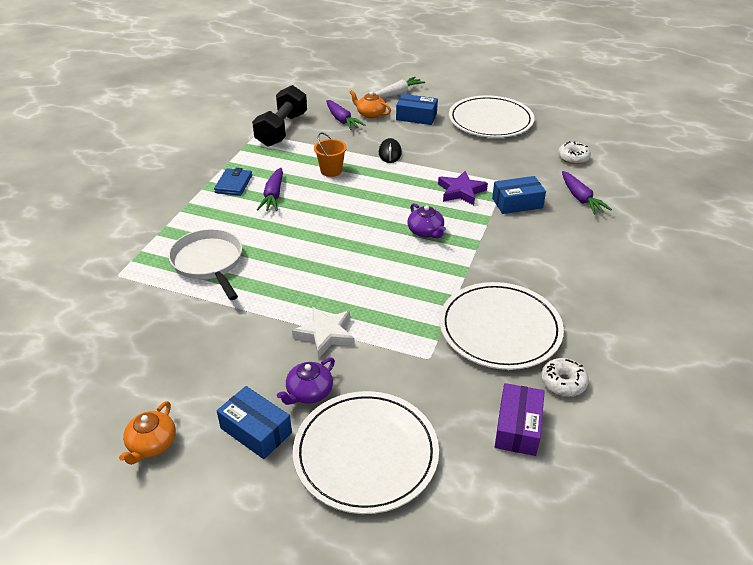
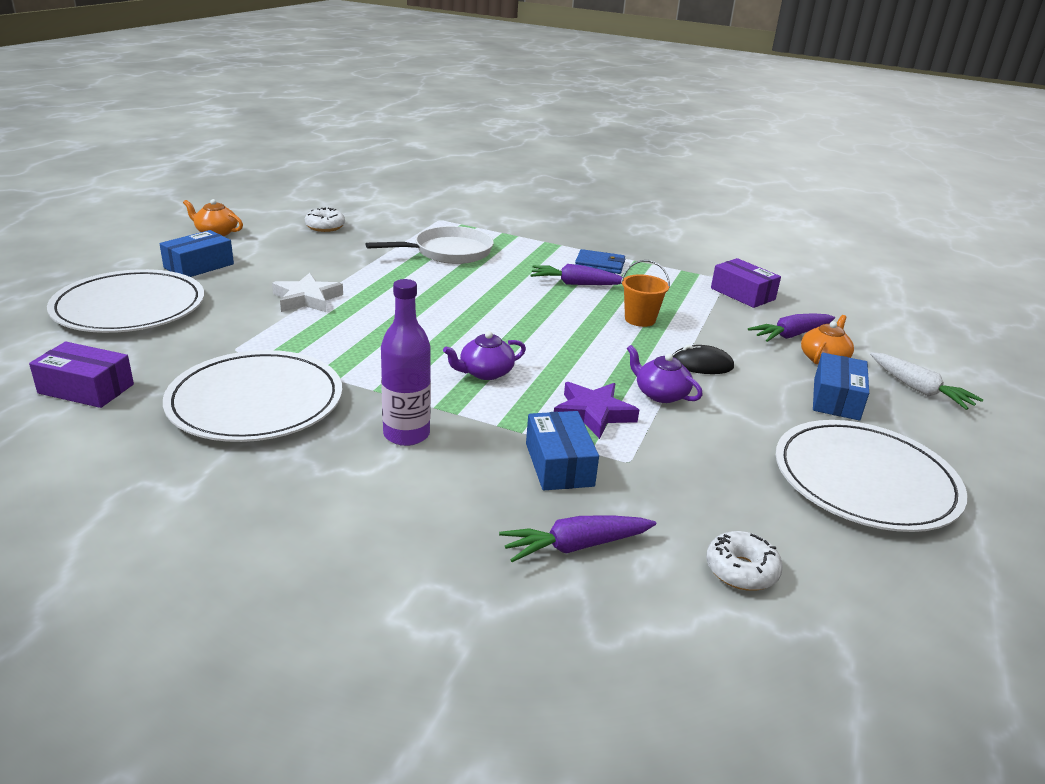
camera: 90 degrees right, 10 degrees down
(282, 130) = (742, 294): black dumbbell -> purple box
(309, 392) = (228, 288): purple teapot -> purple teapot (660, 394)
(511, 257) = (406, 434): none -> purple bottle
(563, 382) = (127, 432): white donut -> white donut (325, 227)

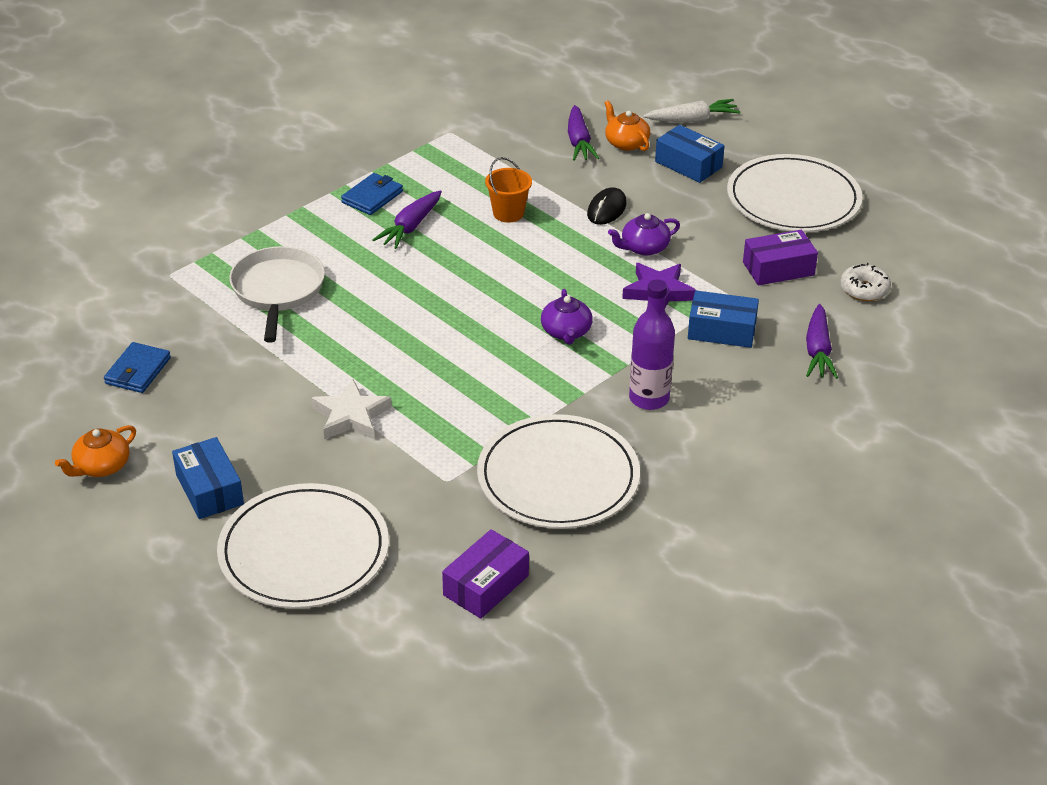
camera: 65 degrees left, 10 degrees up
(325, 227) = (138, 371): white donut -> blue wallet
(742, 294) = (486, 135): purple box -> purple box (778, 269)

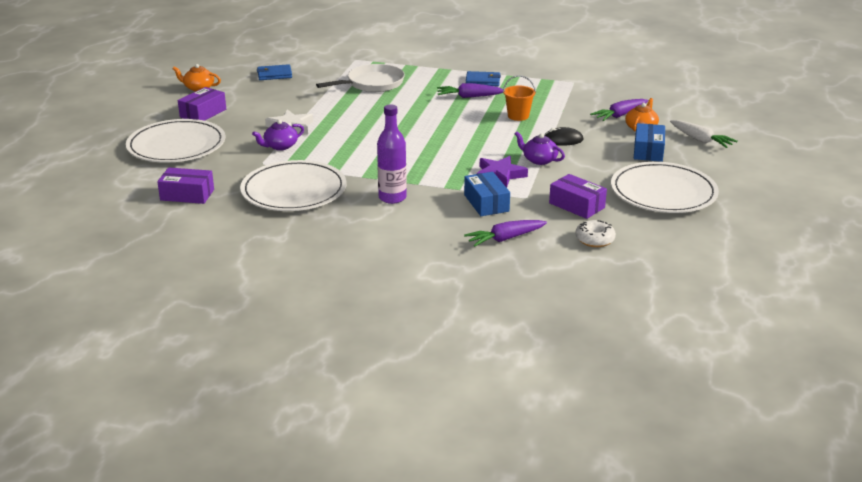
camera: 60 degrees right, 10 degrees down
(209, 489) = (203, 113): blue box -> purple box
(566, 332) = (427, 159): purple teapot -> purple teapot (280, 146)

